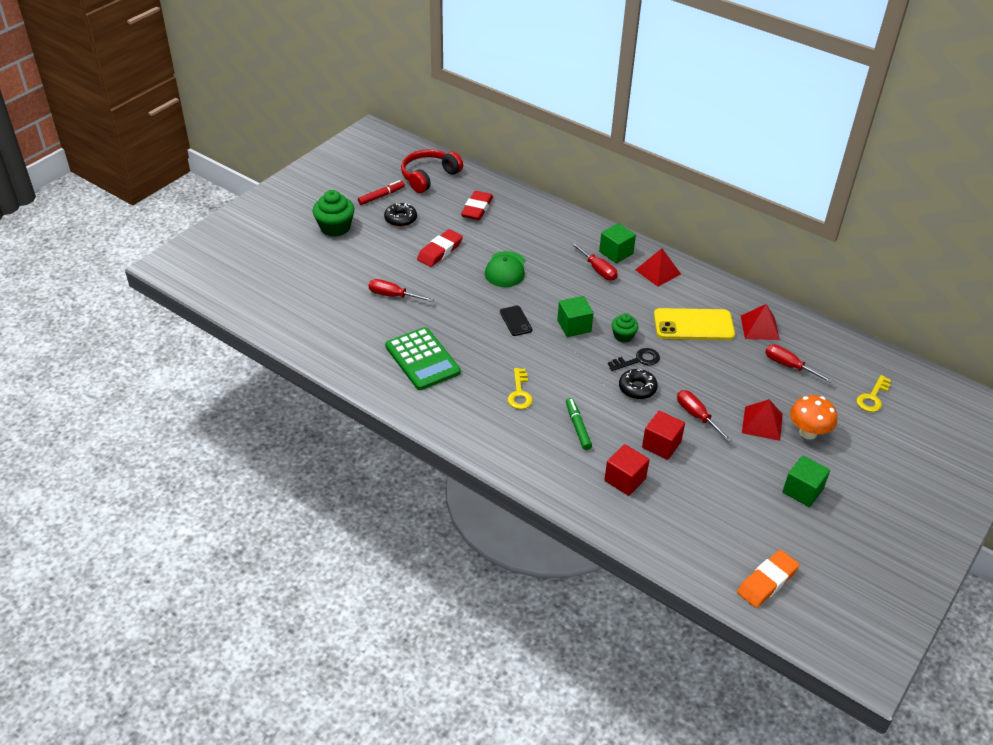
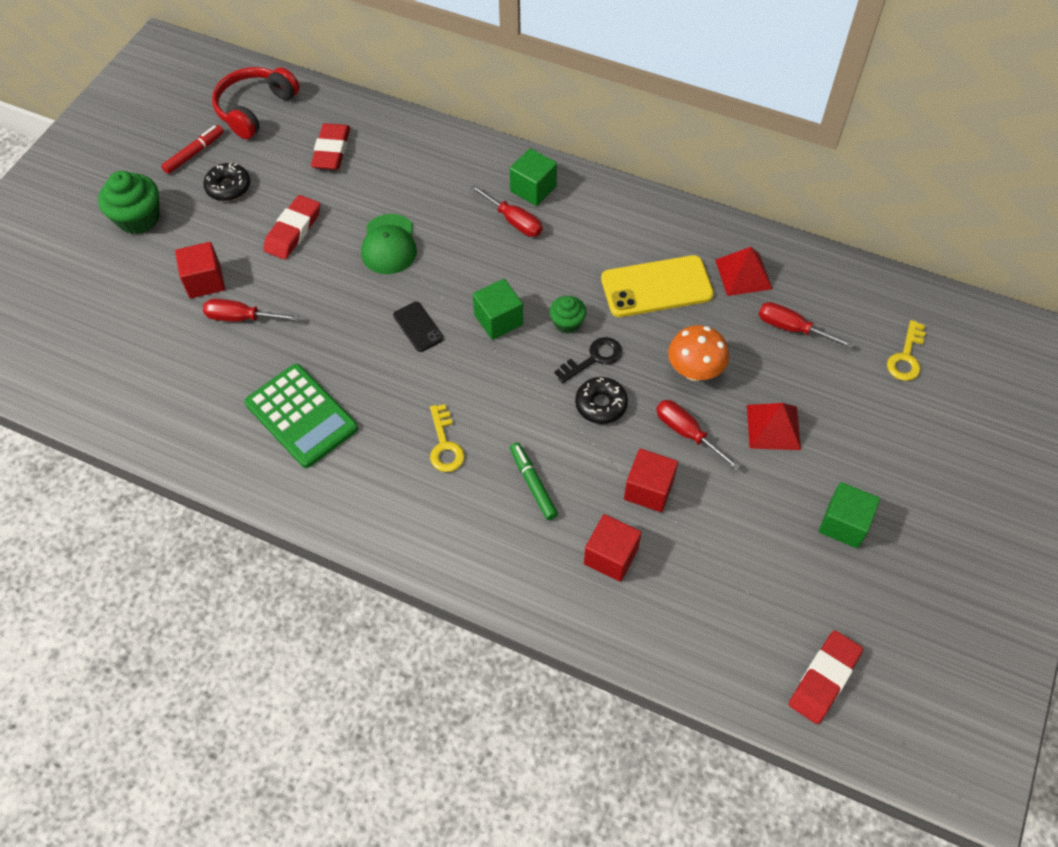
camera: 10 degrees left, 15 degrees up
(372, 270) = (205, 281): none -> red cube
(658, 272) = (594, 209): red pyramid -> none
(767, 581) = (824, 679): orange eraser -> red eraser
(808, 432) = (834, 429): orange mushroom -> orange mushroom (694, 371)

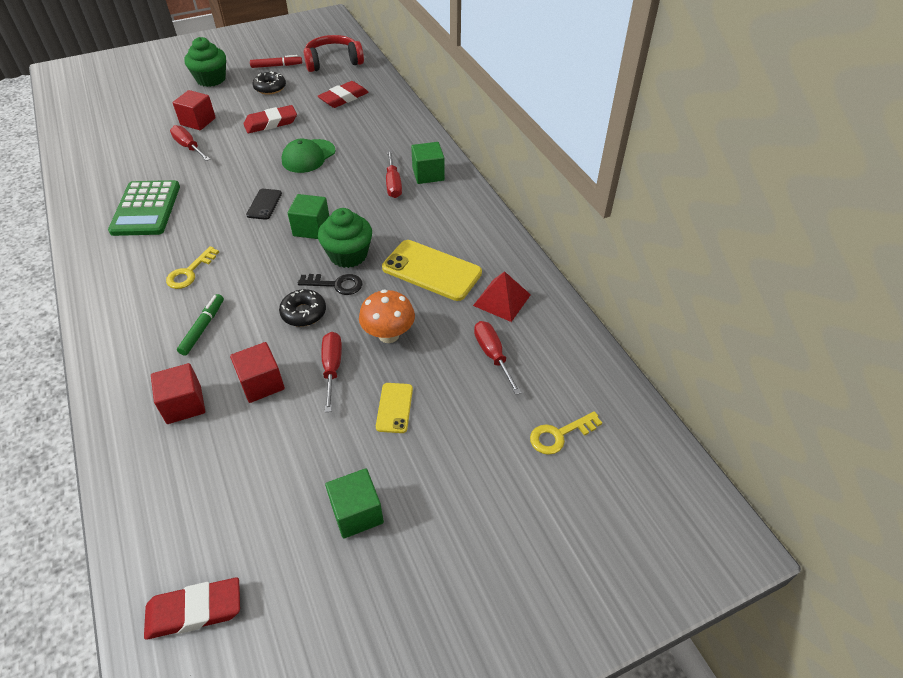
camera: 40 degrees right, 10 degrees down
(567, 323) = (348, 255): green cupcake -> green cupcake, size x1.70
(773, 427) = (394, 408): red pyramid -> yellow phone

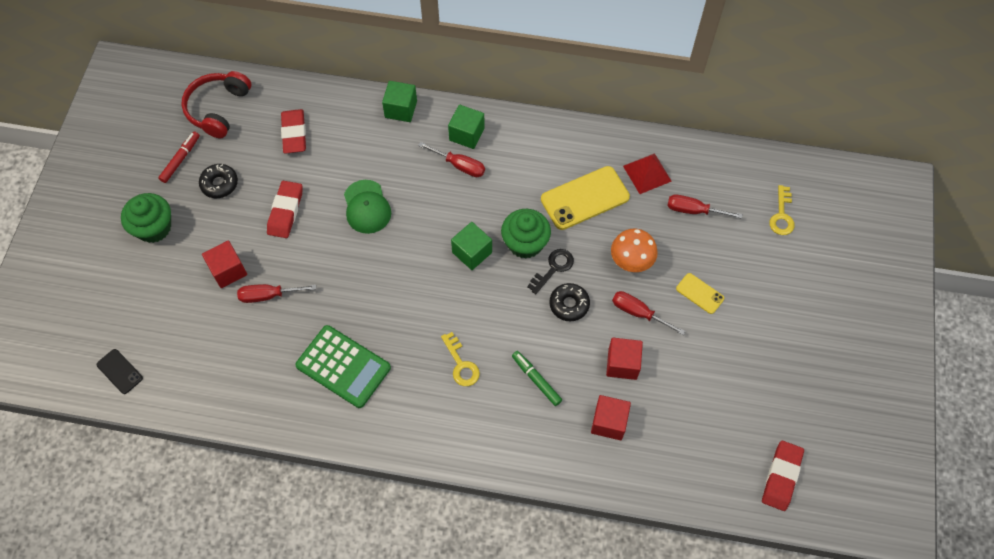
camera: 55 degrees left, 15 degrees up
(264, 204) = (411, 272): black phone -> black phone (119, 371)
(357, 513) = (767, 357): green cube -> green cube (401, 109)

